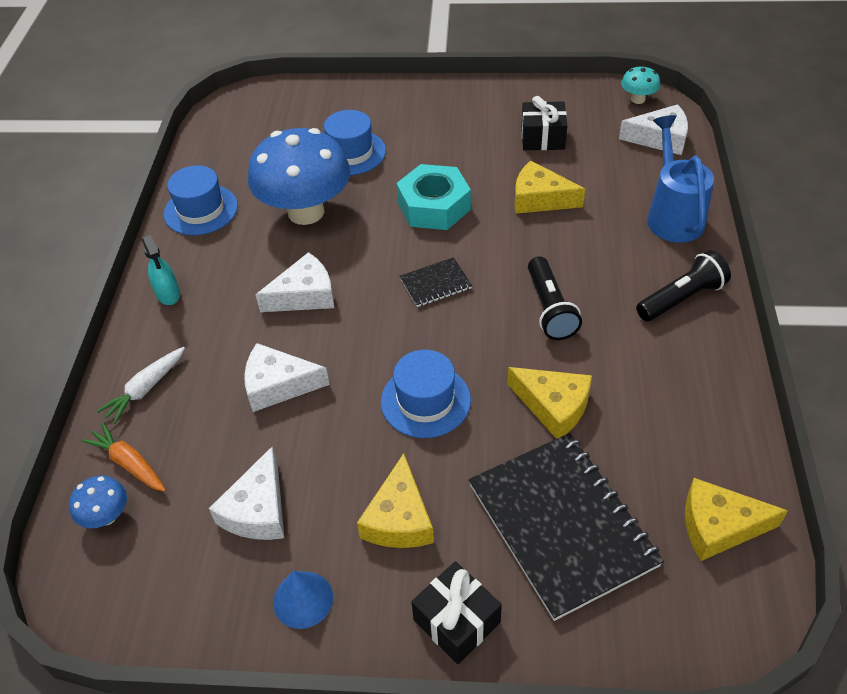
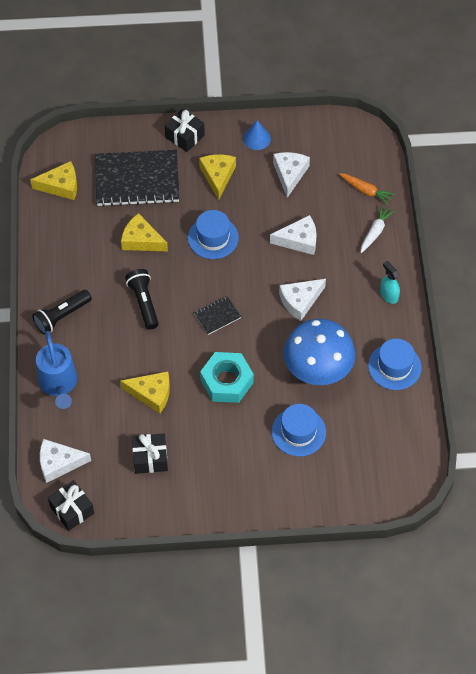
camera: 170 degrees right, 10 degrees up
(107, 516) = (365, 165): blue mushroom -> none
(562, 525) = (137, 180): black notebook -> black notebook turned 60 degrees counterclockwise
(638, 99) = (72, 510): turquoise mushroom -> black gift

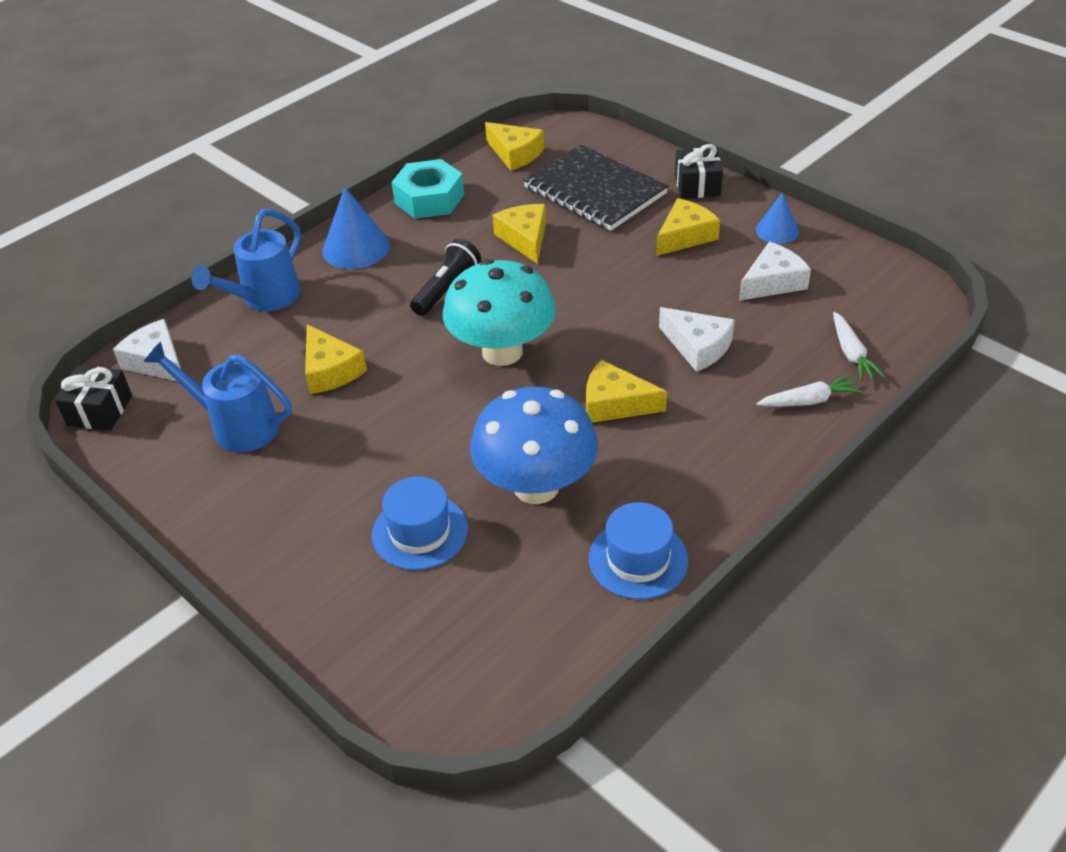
camera: 50 degrees right, 15 degrees down
(61, 316) = (356, 248): black flashlight -> blue cone
(150, 458) = (237, 426): black gift -> blue watering can
(213, 238) = (602, 282): blue hat -> none
(217, 316) = (502, 352): black notebook -> turquoise mushroom
(226, 381) = (419, 418): turquoise nut -> turquoise nut (429, 199)
(300, 301) = (615, 404): white cheese -> yellow cheese
(366, 191) = (851, 354): orange carrot -> white carrot
(388, 295) = (737, 477): turquoise spray bottle -> none

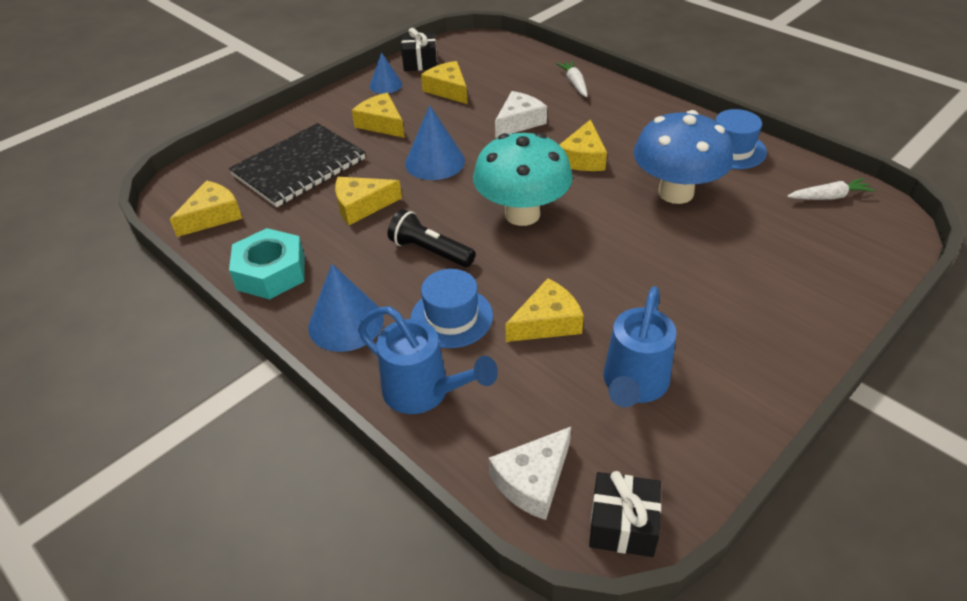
camera: 90 degrees left, 0 degrees up
(420, 532) = (737, 248): blue hat -> blue hat (451, 317)
(605, 282) = (435, 162): none -> blue cone
(697, 185) = (312, 116): black gift -> black gift (420, 62)
(772, 282) = (448, 90): white cheese -> yellow cheese
(851, 354) = (528, 67): white carrot -> white carrot (829, 197)

